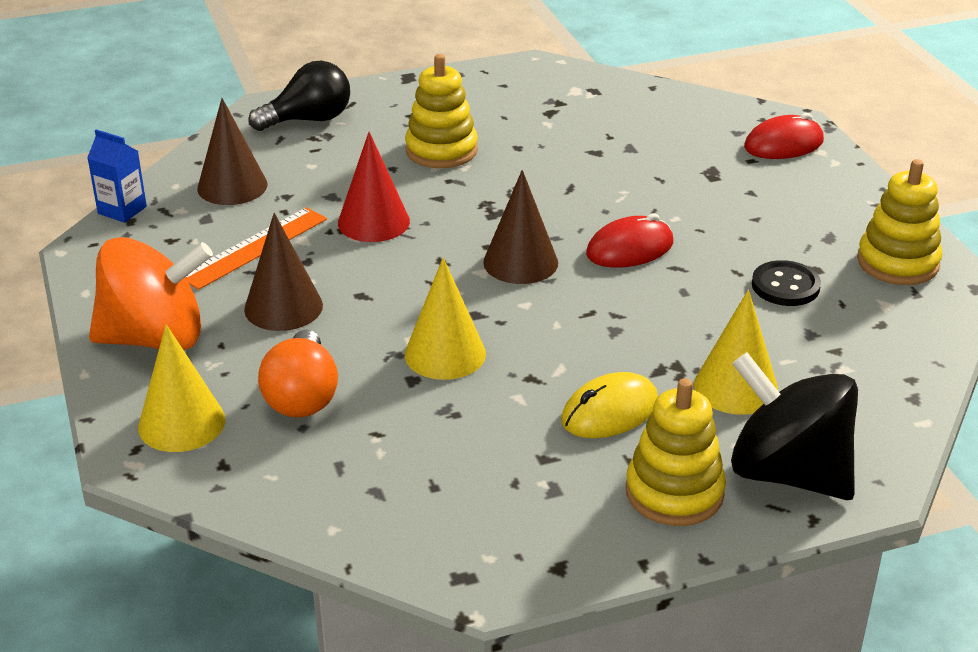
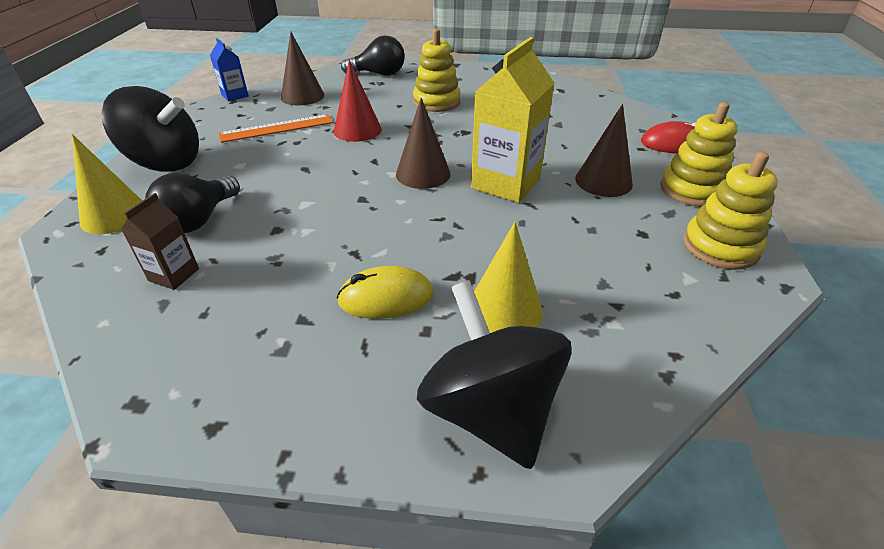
camera: 25 degrees right, 5 degrees up
(155, 338) = (166, 162): orange spinning top -> black spinning top
(283, 307) = (253, 163): brown cone -> brown cone (603, 181)
(302, 396) = (199, 220): orange light bulb -> black light bulb
(351, 462) = (174, 275): none -> brown carton
(445, 354) = (315, 218): yellow cone -> none
(630, 249) = (506, 183): red mouse -> yellow carton
(674, 492) = (373, 390): yellow stacking toy -> yellow stacking toy (692, 190)
(785, 286) = (607, 239): black button -> none

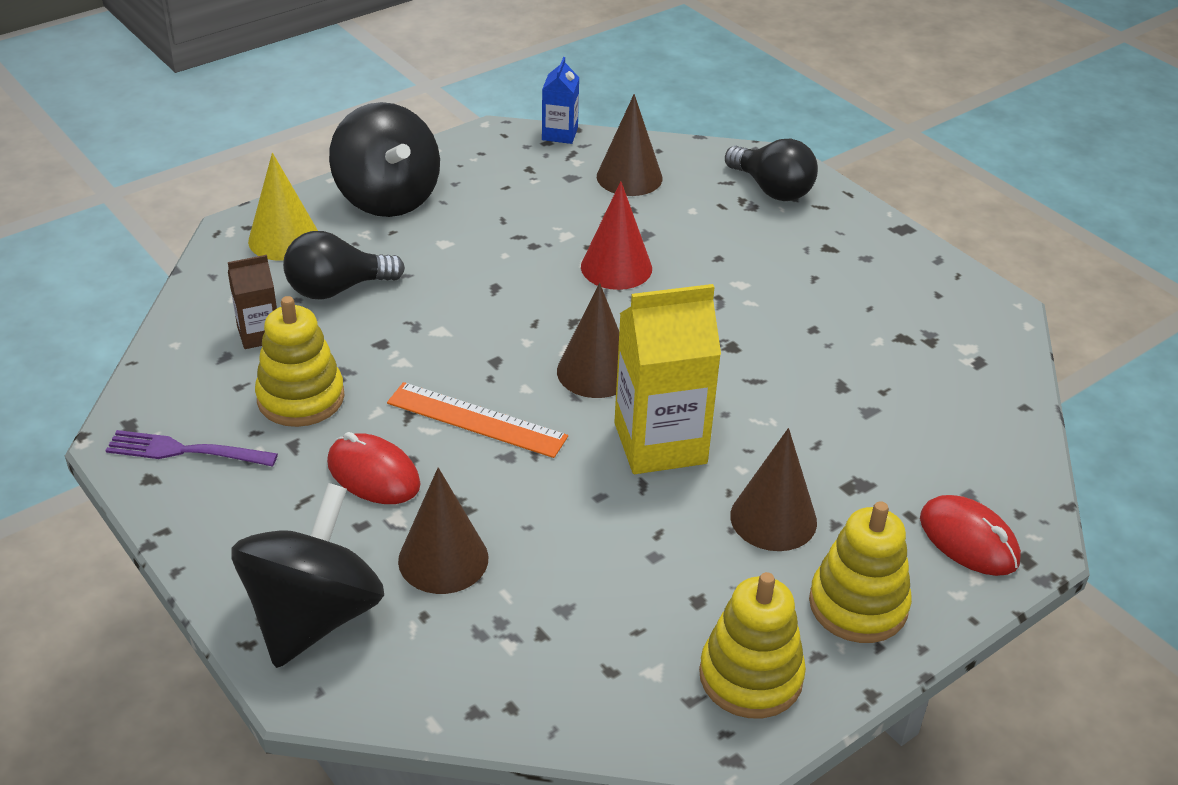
camera: 45 degrees right, 0 degrees up
(219, 384) = (185, 451): none -> purple fork
(276, 128) = (539, 212): orange ruler -> orange ruler (476, 419)
(386, 297) = (373, 474): yellow mouse -> red mouse
(436, 102) = (771, 280): yellow stacking toy -> yellow stacking toy (301, 398)
(504, 310) = (443, 559): yellow cone -> brown cone

